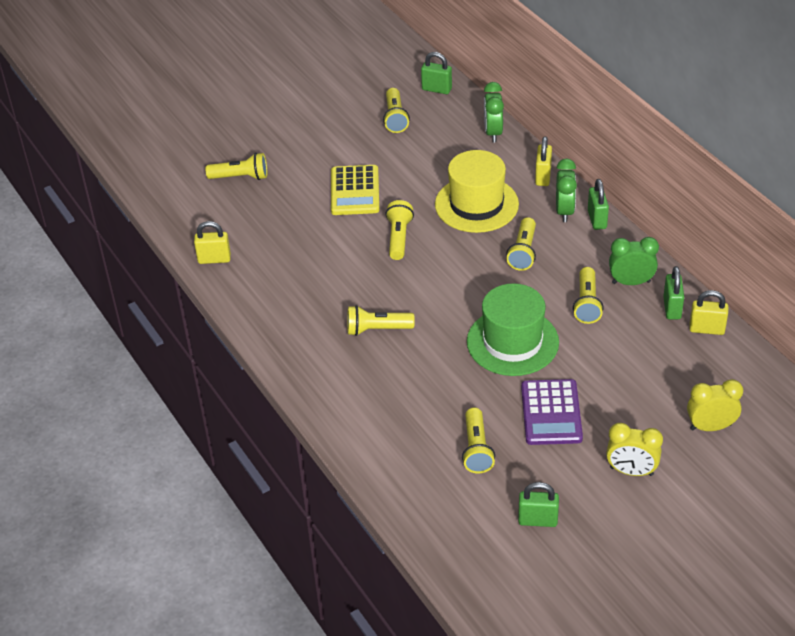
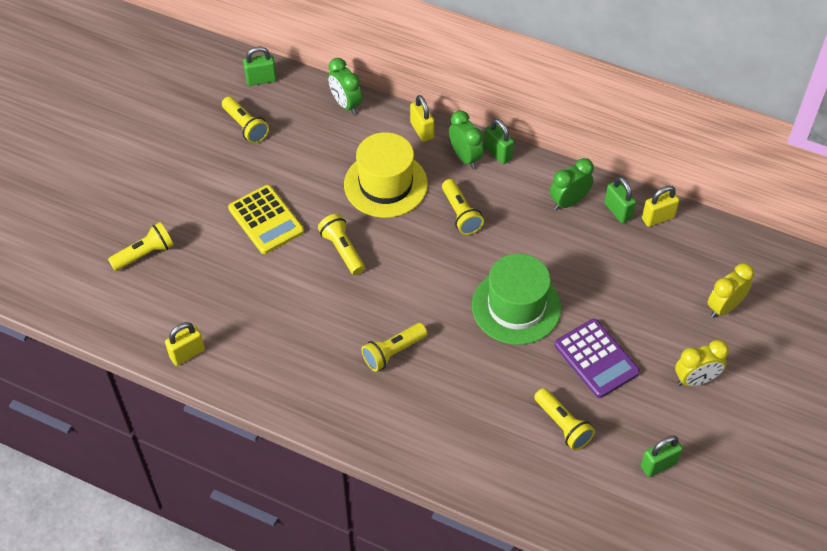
camera: 35 degrees left, 10 degrees up
(587, 303) = (549, 239): yellow flashlight -> none

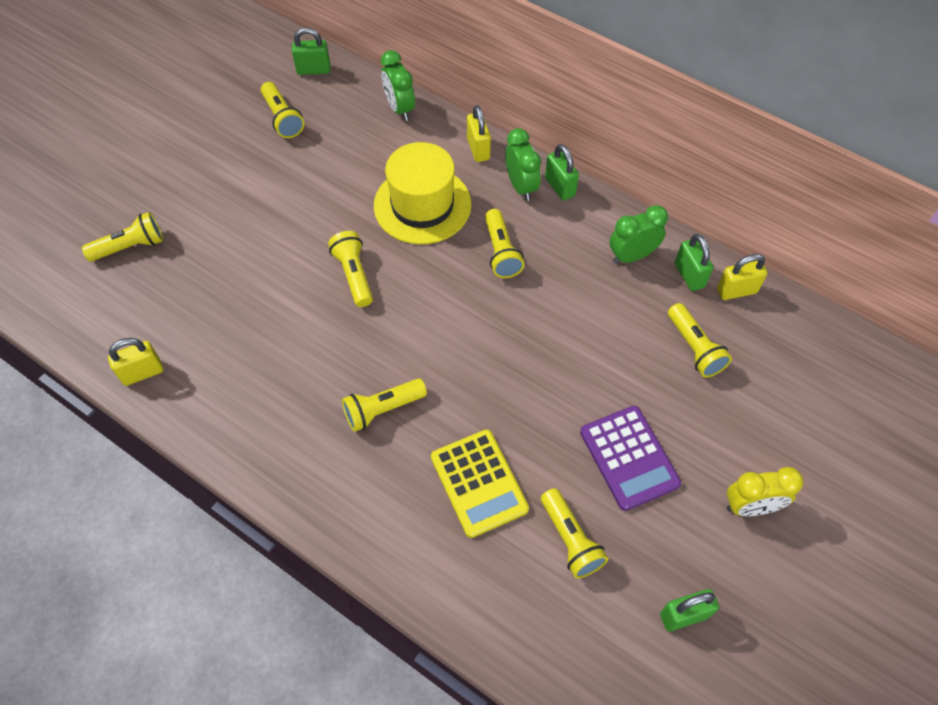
camera: 10 degrees right, 5 degrees up
(266, 220) = (276, 227): yellow calculator -> yellow calculator (479, 483)
(516, 307) = (543, 375): green hat -> none
(632, 268) = (694, 348): none -> yellow flashlight
(724, 307) = (802, 416): yellow clock -> none

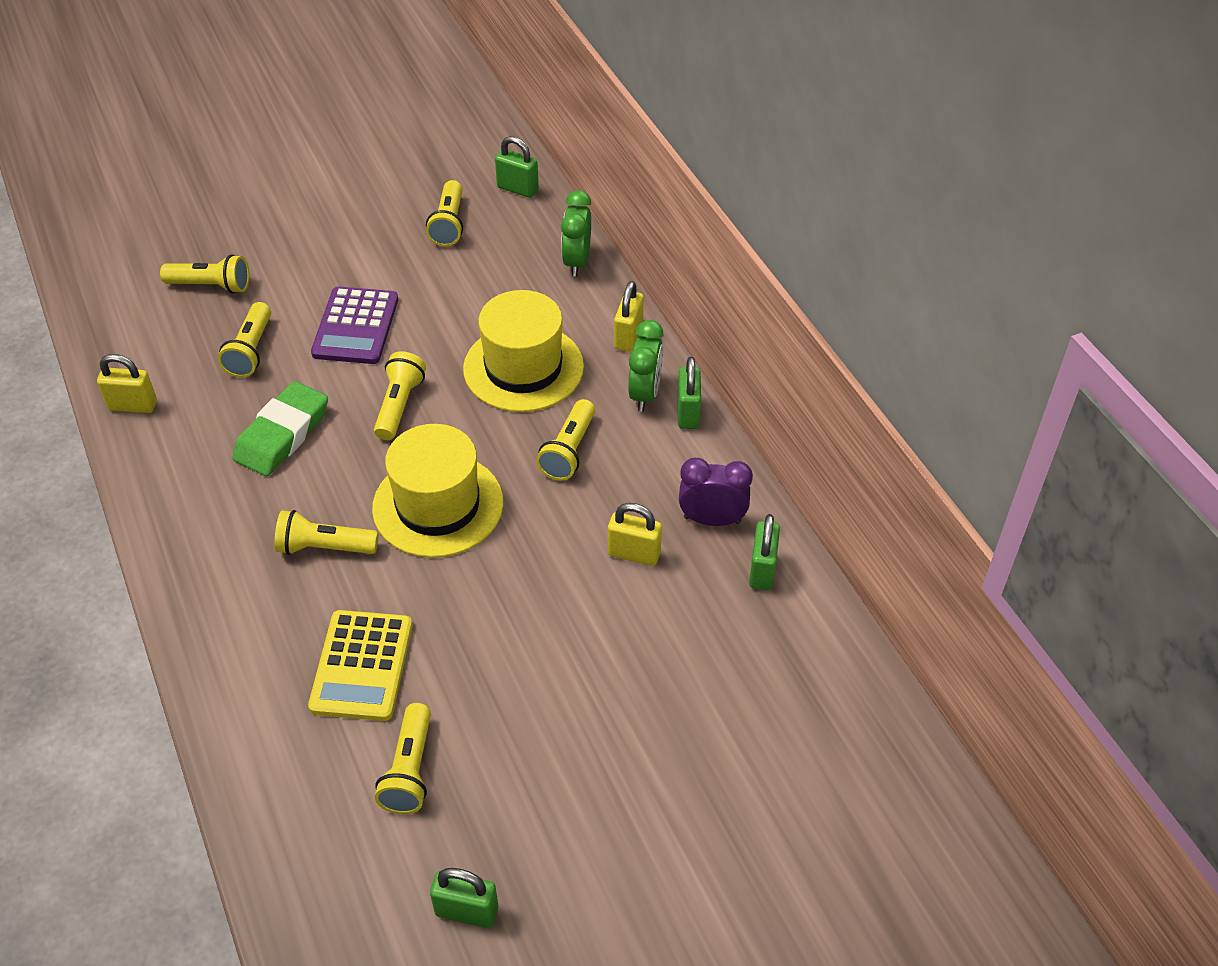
camera: 30 degrees right, 10 degrees down
(282, 339) = (282, 434): none -> green eraser
(440, 336) = (438, 505): none -> yellow hat
(629, 458) = (538, 723): purple calculator -> purple calculator (356, 326)
(632, 256) = (712, 519): green clock -> purple clock
(694, 348) = (705, 648): yellow flashlight -> yellow flashlight (251, 351)
(736, 291) = (805, 612): yellow padlock -> yellow padlock (634, 553)
(750, 506) = (633, 844): yellow clock -> none

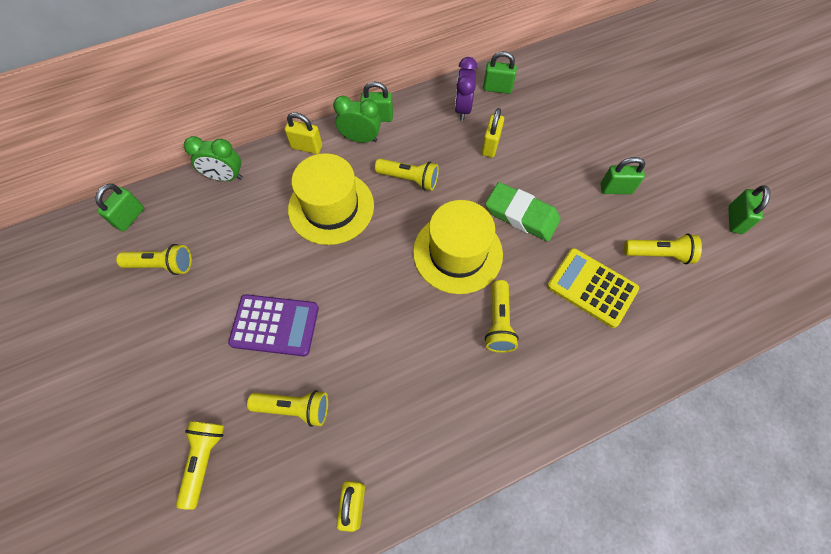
camera: 90 degrees left, 15 degrees up
(282, 434) = (391, 367): green eraser -> green eraser (521, 215)
(362, 666) = (591, 287): yellow calculator -> yellow calculator turned 150 degrees counterclockwise
(399, 405) = (364, 285): yellow flashlight -> none
(542, 726) = (616, 189): none -> green padlock

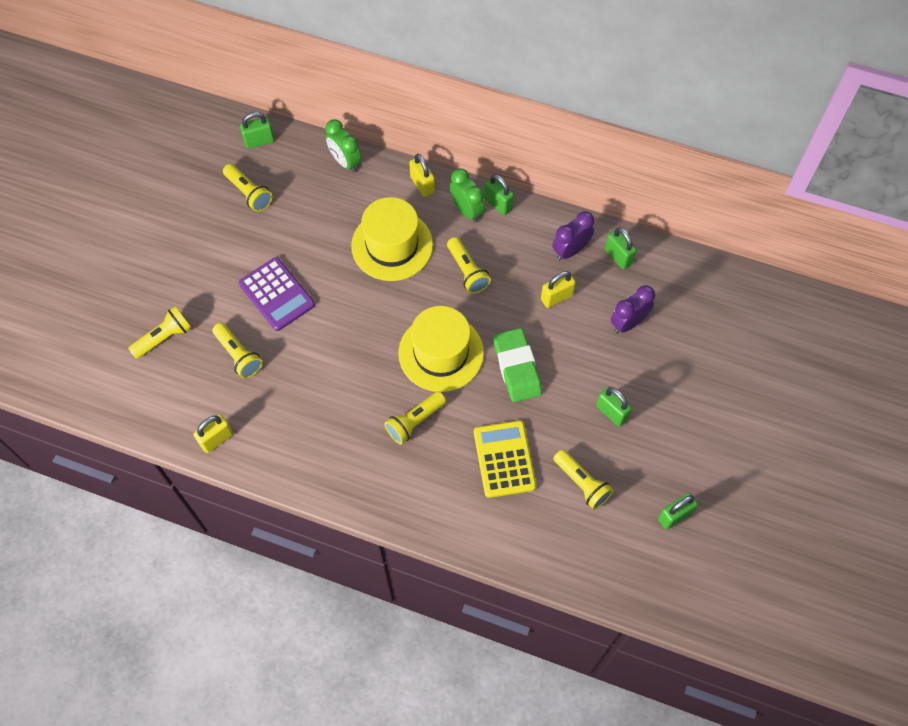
camera: 45 degrees right, 0 degrees up
(554, 123) = (628, 323): none -> purple clock

